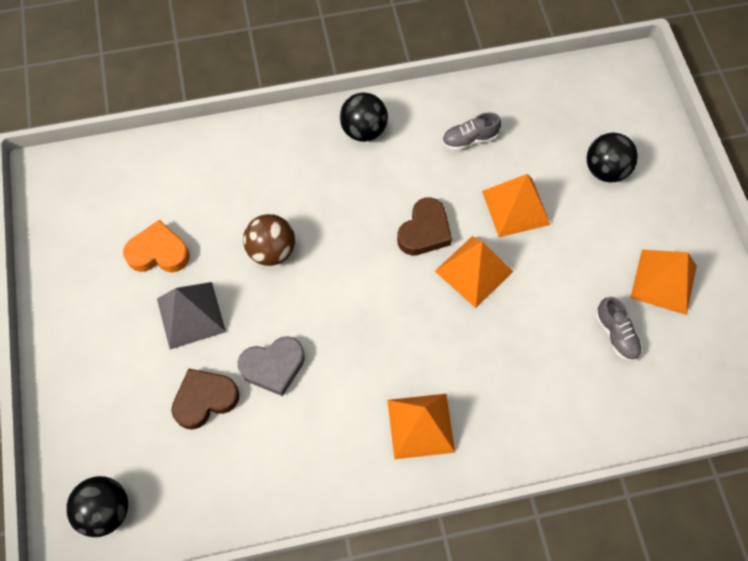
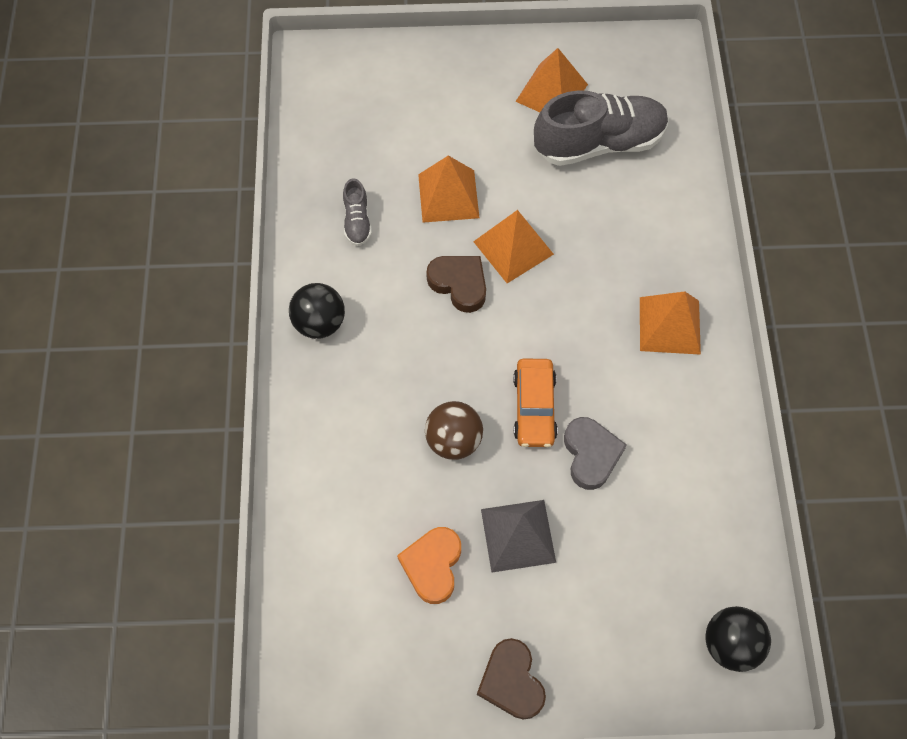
camera: 80 degrees left, 0 degrees up
(205, 399) = (619, 529): brown heart -> brown heart (511, 681)
(312, 312) = (534, 407): none -> orange car
(605, 170) = (422, 109): black ball -> none
(616, 334) = (599, 143): grey shoe -> grey shoe, size x2.19

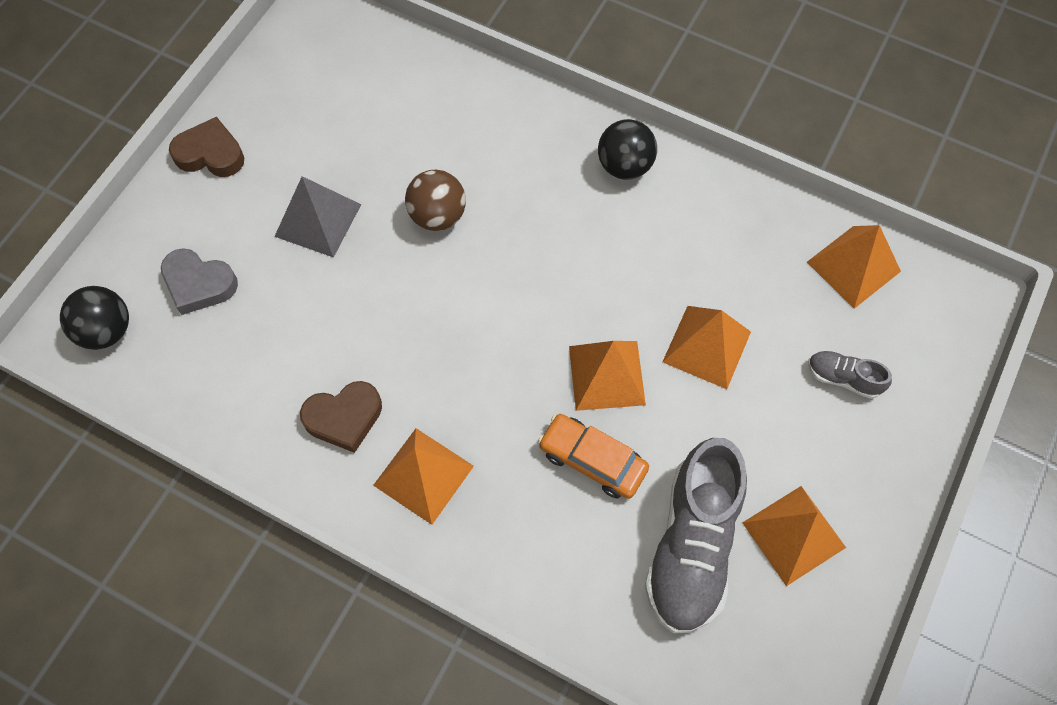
camera: 120 degrees right, 0 degrees up
(322, 133) = (853, 266): none -> orange pyramid
(357, 221) = (722, 247): grey shoe -> grey shoe (843, 378)
(432, 565) = (340, 145): orange heart -> none
(459, 284) = (594, 302): brown heart -> brown heart (344, 418)
(534, 407) = (423, 297): orange car -> orange car (592, 460)
(591, 454) = (345, 319): grey heart -> grey heart (199, 284)

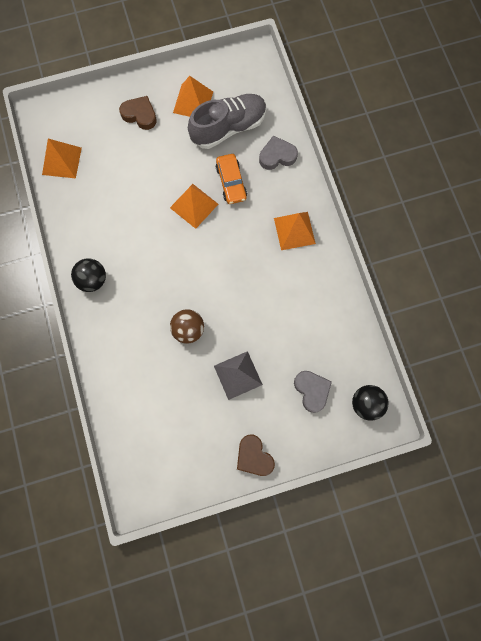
camera: 135 degrees left, 10 degrees up
(344, 418) = (303, 278): brown heart -> brown heart (140, 115)
(568, 572) = (277, 156): none -> grey heart
(706, 346) = (148, 183): orange pyramid -> none
(843, 378) = (116, 130): grey shoe -> none

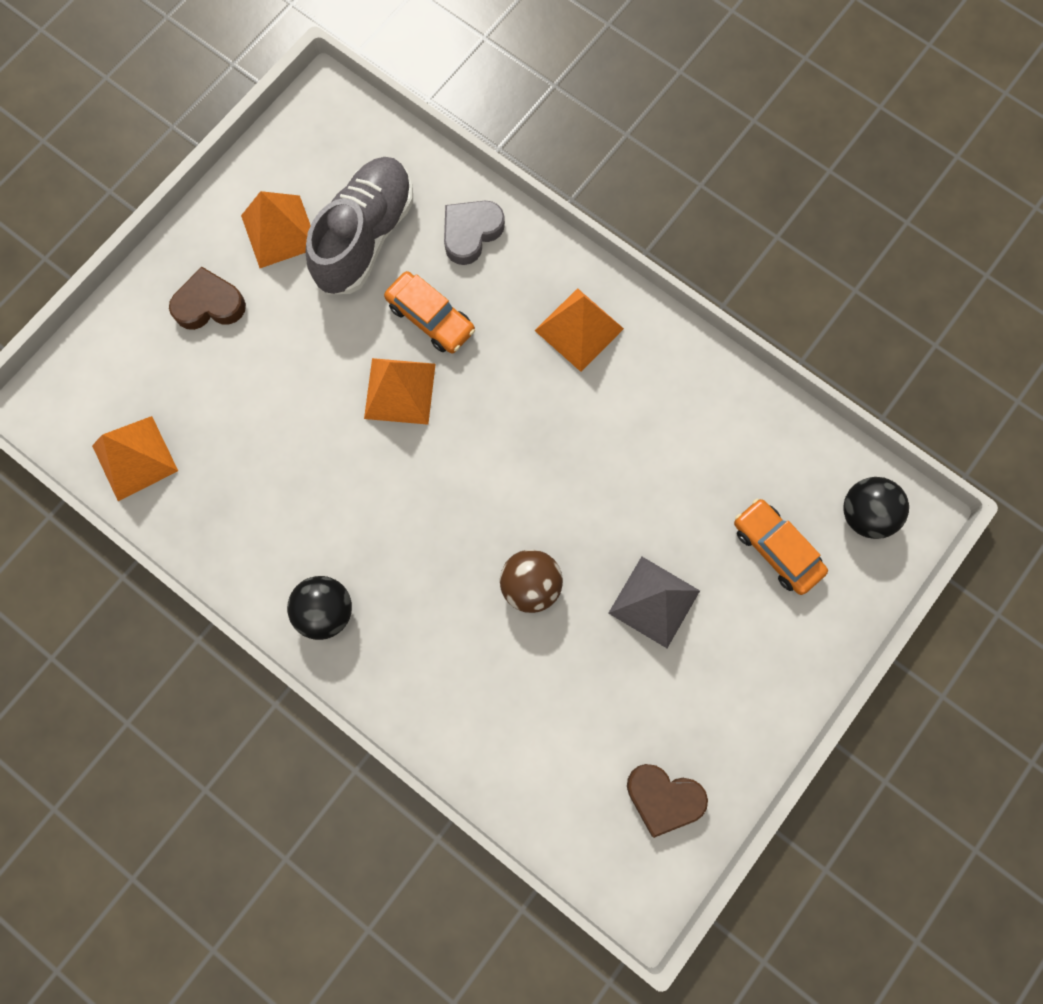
camera: 35 degrees left, 0 degrees up
(254, 456) = (765, 705): brown heart -> brown heart (663, 798)
(312, 390) = (776, 549): grey heart -> orange car

